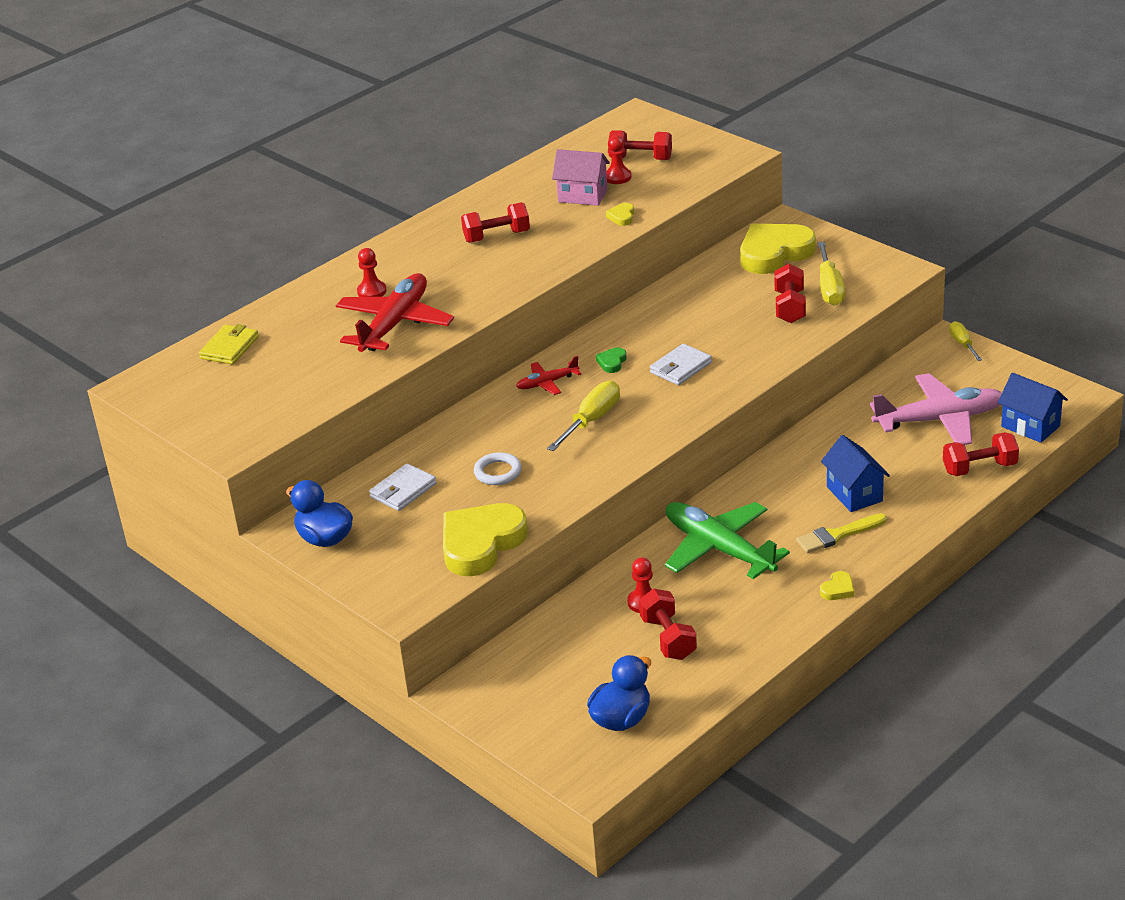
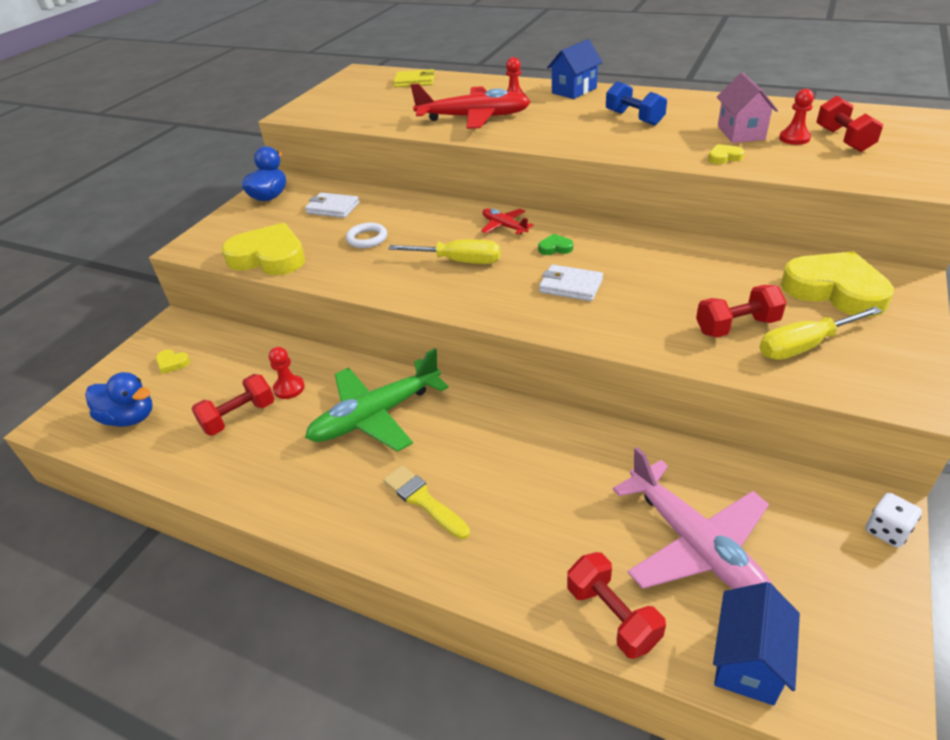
camera: 70 degrees right, 5 degrees up
(497, 236) = (634, 118): red dumbbell -> blue dumbbell
(719, 549) = (376, 415): green plane -> green plane turned 150 degrees counterclockwise
(838, 589) = (327, 524): yellow heart -> yellow heart (172, 363)
(854, 494) = (503, 496): blue house -> blue house (574, 90)
(962, 344) = (887, 530): yellow screwdriver -> white dice

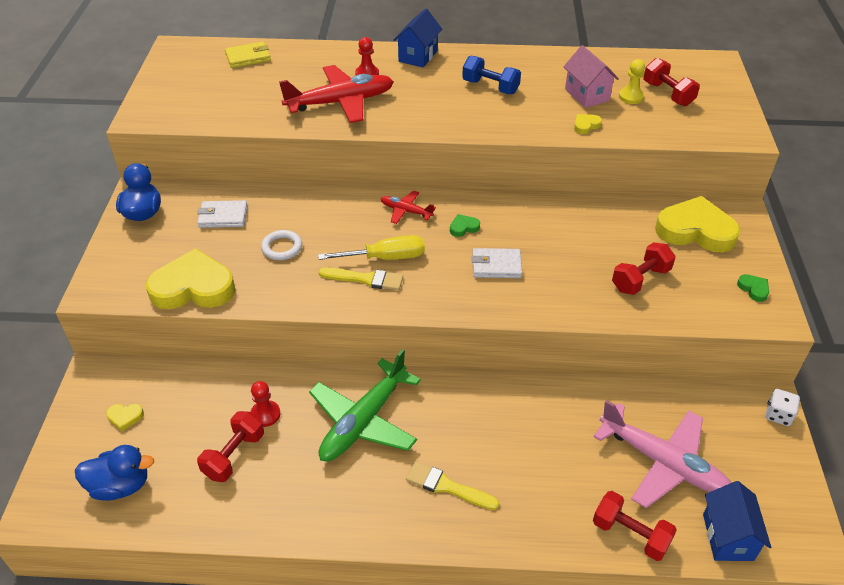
camera: 25 degrees left, 5 degrees up
(427, 276) = (365, 279): none -> yellow brush
(794, 138) = (631, 97): red pawn -> yellow pawn
(804, 346) = (693, 287): yellow screwdriver -> none
(890, 362) = (753, 289): none -> green heart

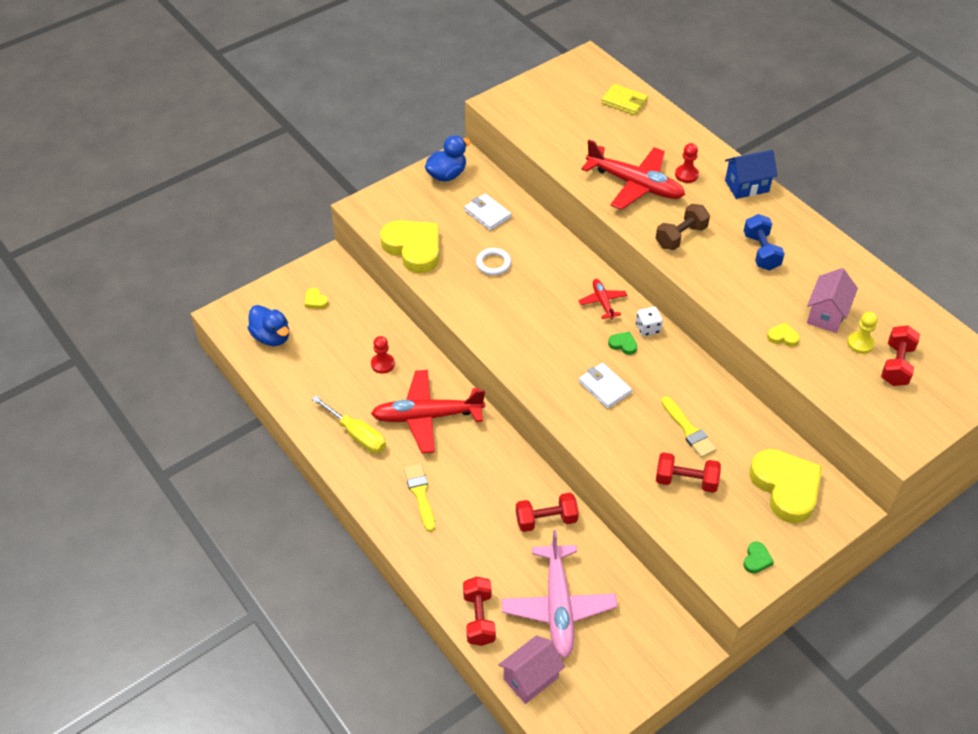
camera: 50 degrees right, 5 degrees up
(234, 455) = (340, 372): red dumbbell -> red dumbbell (546, 520)
(364, 420) = (427, 416): green plane -> red plane
(365, 279) = (513, 326): yellow brush -> yellow brush (688, 430)
(385, 258) = (544, 322): yellow screwdriver -> yellow screwdriver (357, 435)
(425, 113) = (680, 236): none -> brown dumbbell
(727, 537) = (531, 678): blue house -> pink house
(778, 415) = (680, 660): white dice -> white dice (647, 328)

